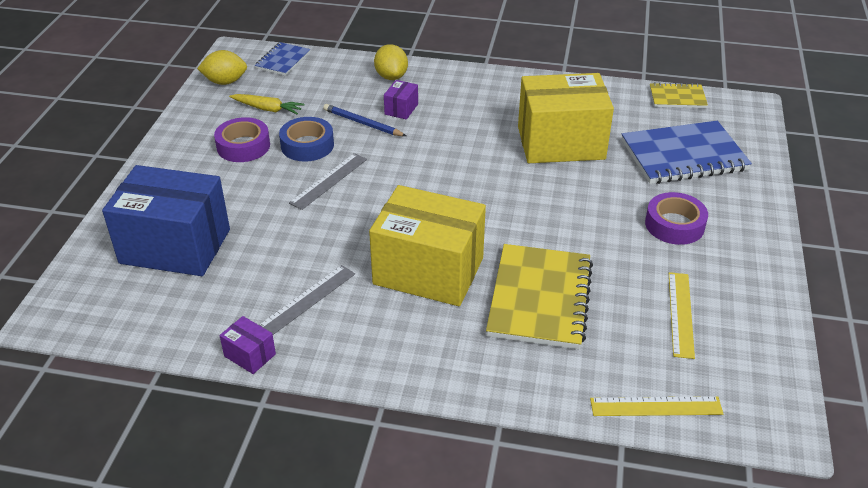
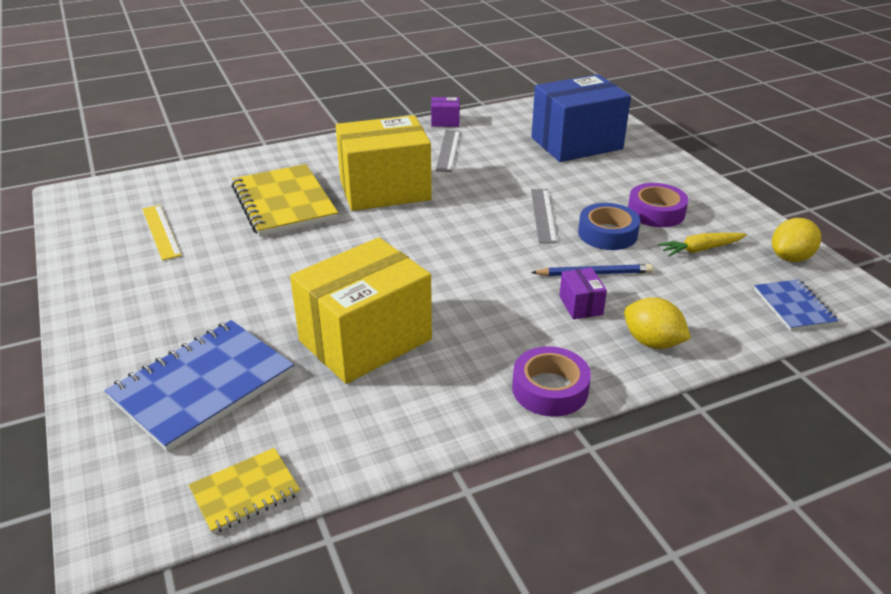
camera: 145 degrees right, 5 degrees down
(656, 407) = (165, 179): yellow ruler -> none
(674, 225) = (188, 298): purple tape -> purple tape (550, 389)

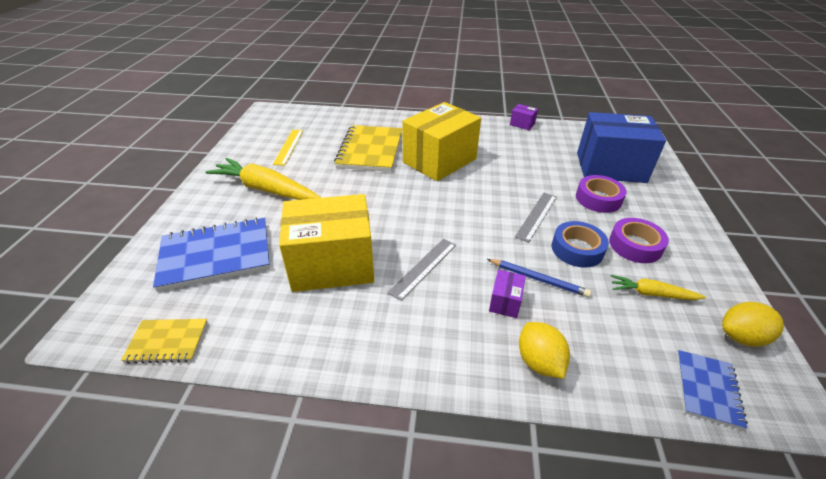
camera: 30 degrees right, 5 degrees up
(187, 292) = (266, 189): none -> yellow carrot
(385, 190) = (439, 160): yellow box -> yellow box turned 60 degrees counterclockwise
(448, 150) = (506, 145): grey ruler -> grey ruler (423, 267)
(550, 389) = (421, 364): purple tape -> purple tape (598, 199)

